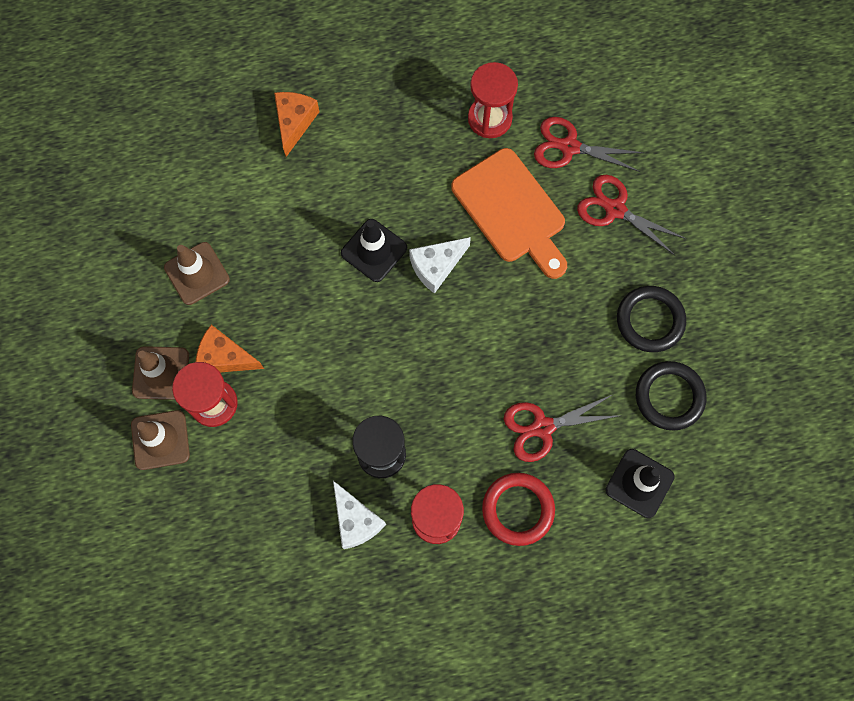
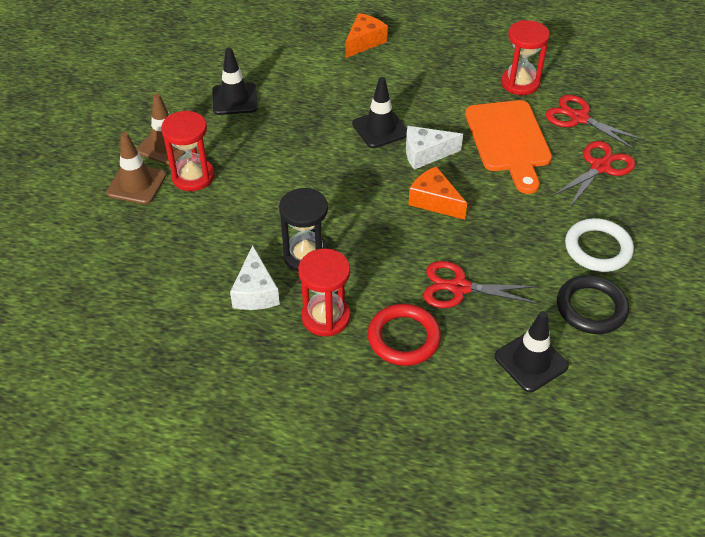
camera: 25 degrees right, 25 degrees down
(197, 273) = (235, 99): brown traffic cone -> black traffic cone
(225, 357) = (221, 152): orange cheese -> orange cheese (434, 201)
(614, 209) = (600, 167): red scissors -> red scissors turned 75 degrees clockwise
(650, 320) = (598, 248): black ring -> white ring

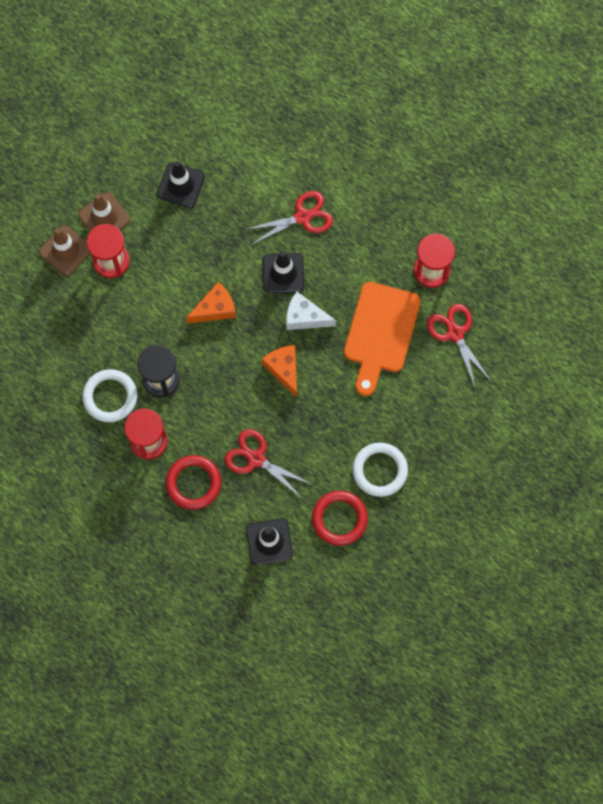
camera: 25 degrees right, 25 degrees up
(255, 292) = (110, 397): white cheese -> white ring
(364, 42) = (325, 159): orange cheese -> orange cheese (215, 308)
(591, 308) = (339, 519): black ring -> red ring
(600, 167) = (436, 393): red scissors -> red scissors (303, 217)

